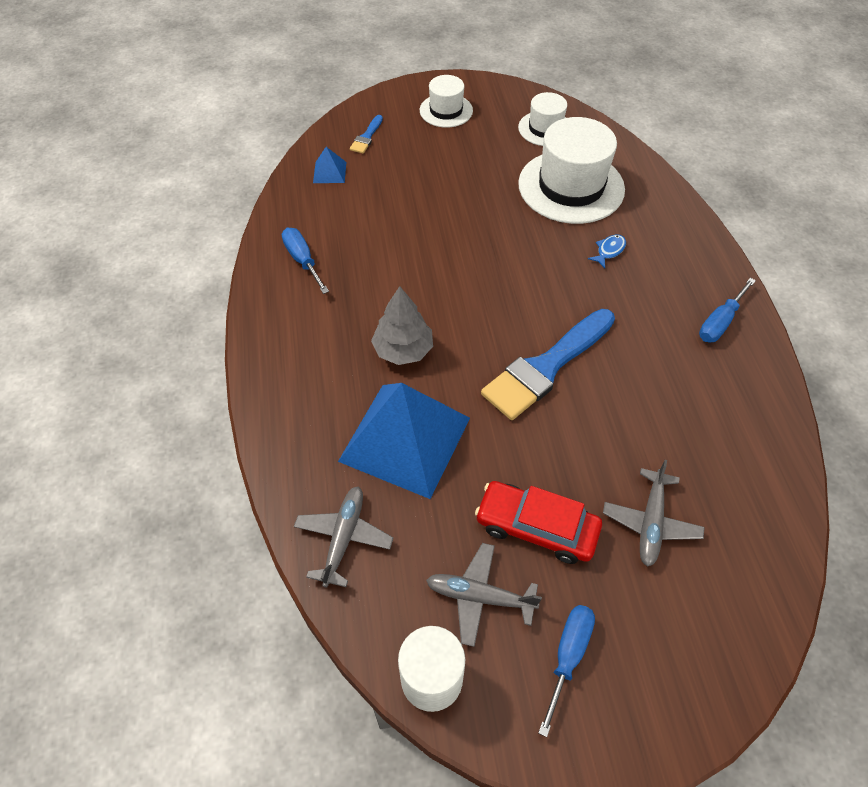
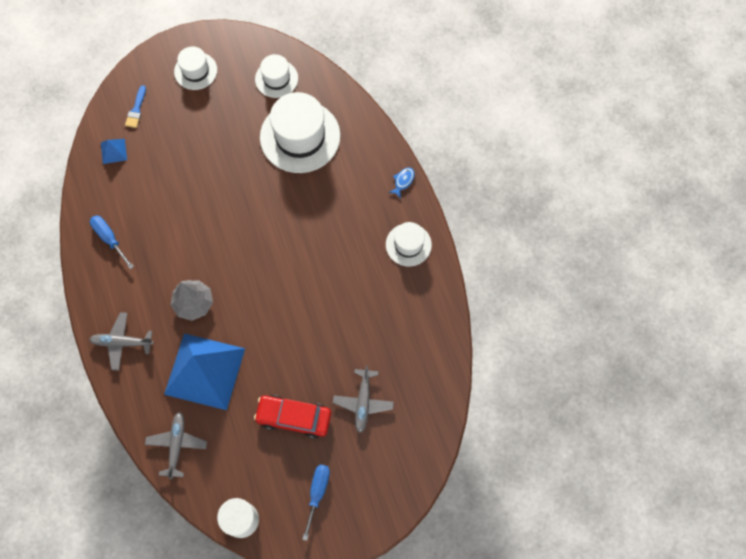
camera: 10 degrees left, 15 degrees up
(479, 597) = (263, 467): grey plane -> grey plane (122, 342)
(546, 367) = (292, 301): blue brush -> none
(609, 251) = (330, 194): blue fish -> blue fish (403, 181)
(720, 322) = (408, 244): blue screwdriver -> white hat

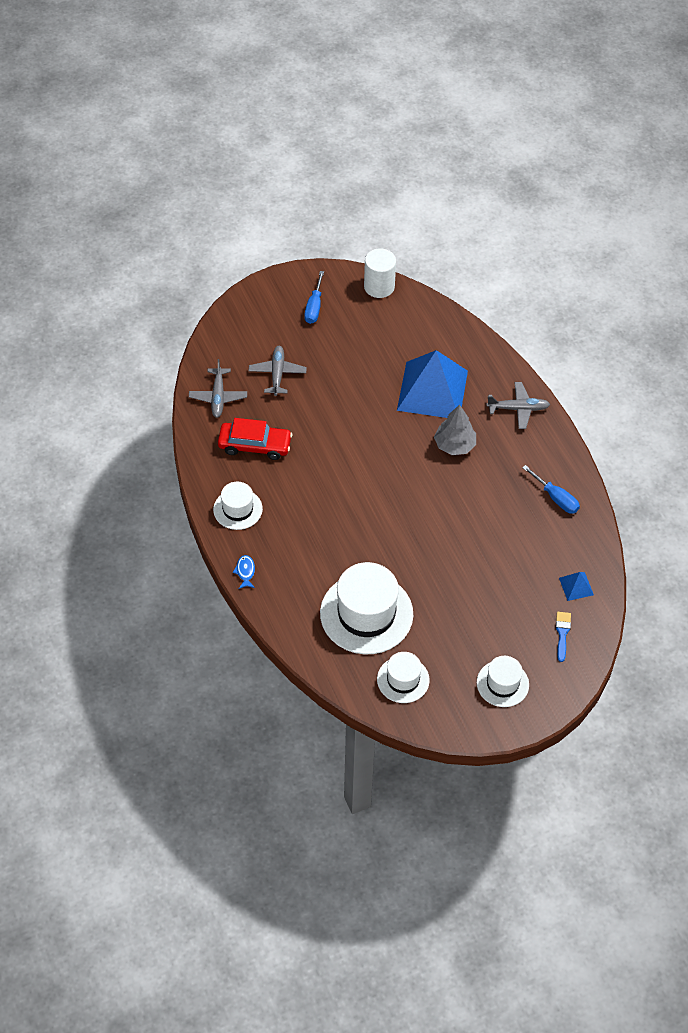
camera: 175 degrees right, 15 degrees down
(177, 445) = (447, 334): grey plane -> grey plane (218, 397)
(294, 417) = (342, 359): red car -> red car (255, 445)
(403, 181) = (245, 572): blue fish -> blue fish turned 150 degrees clockwise

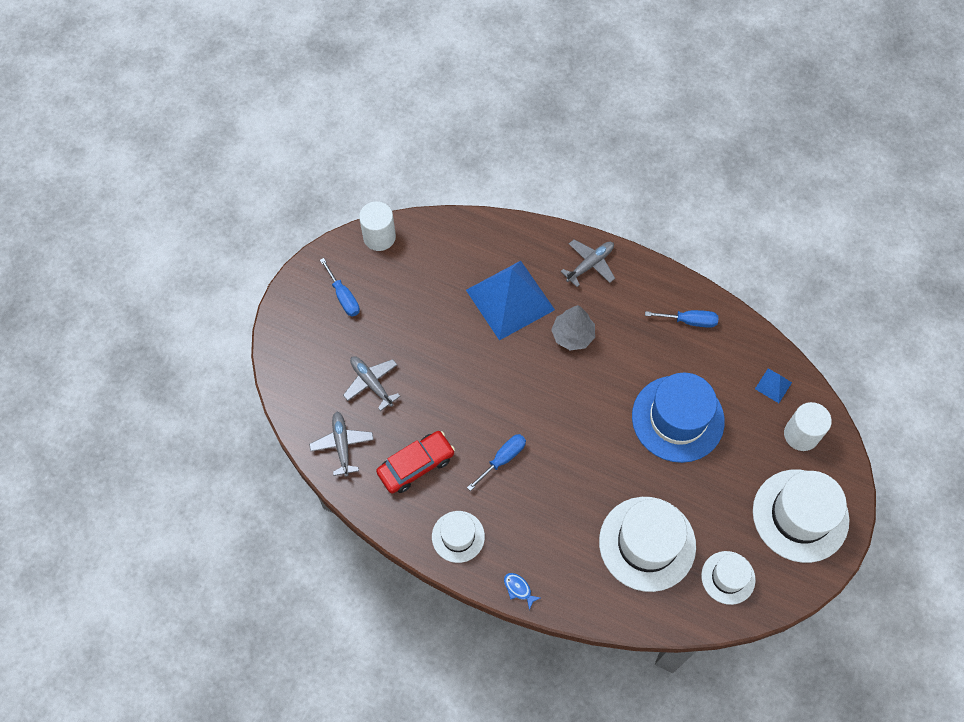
camera: 40 degrees left, 10 degrees up
(218, 397) = (342, 445): grey plane -> grey plane turned 150 degrees counterclockwise
(319, 485) = (503, 459): none -> blue screwdriver
(476, 553) = (677, 418): none -> blue hat
(502, 683) = (800, 515): white hat -> white hat, size x1.82
(562, 633) = (801, 434): blue brush -> white cylinder

